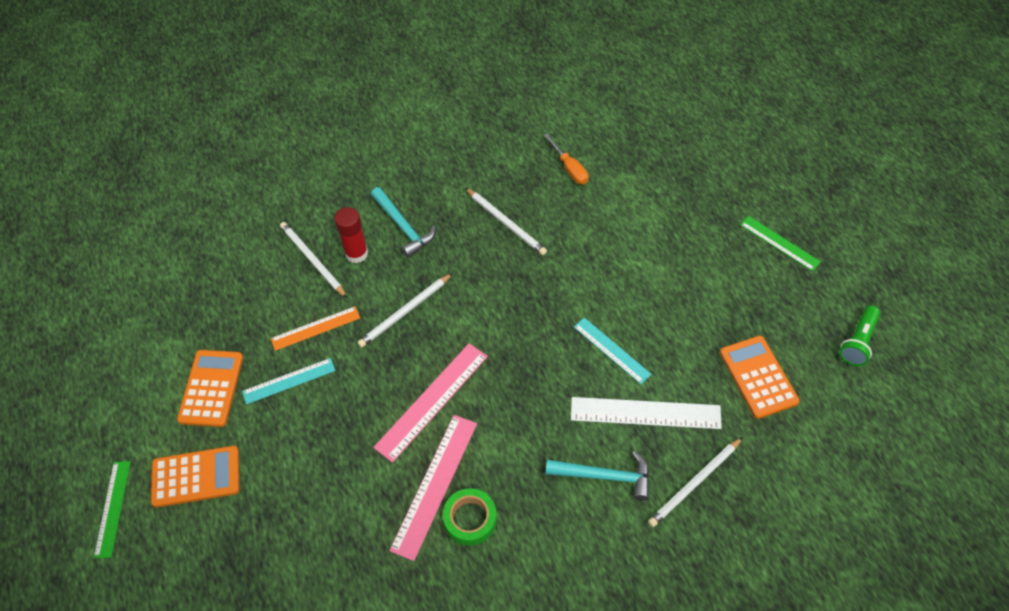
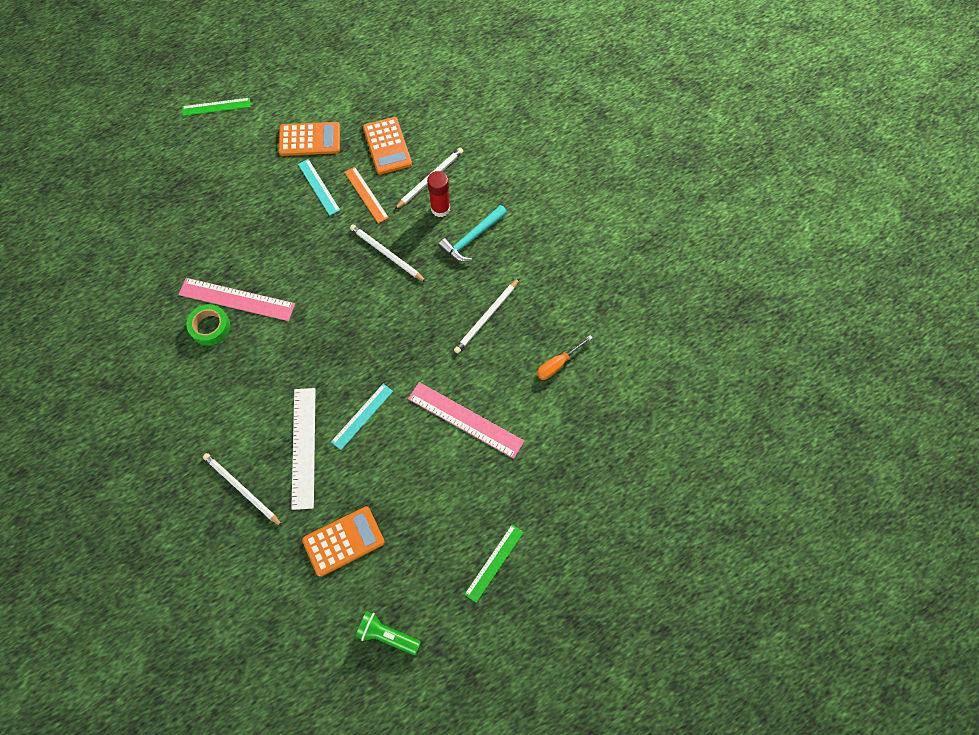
camera: 80 degrees right, 10 degrees up
(196, 476) = (240, 148): orange calculator -> orange calculator (387, 146)
(431, 401) = (307, 286): pink ruler -> pink ruler (465, 419)
(605, 476) = (246, 419): turquoise hammer -> none

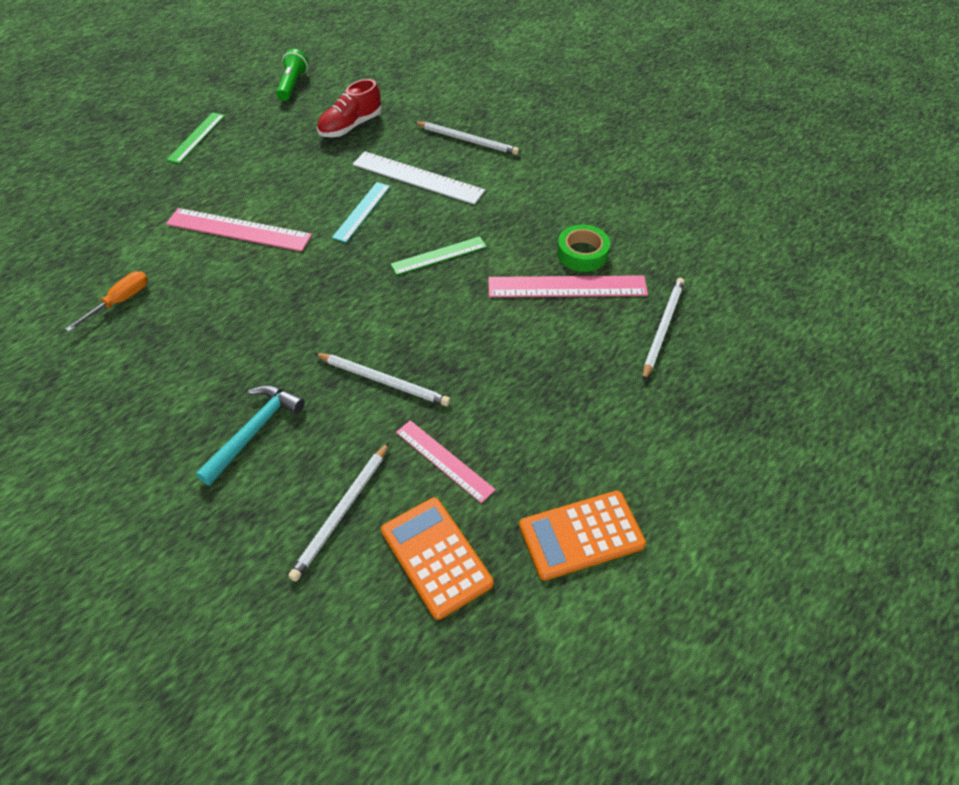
camera: 165 degrees right, 15 degrees down
(216, 107) = (784, 558): green ruler -> green ruler (439, 255)
(304, 447) = (417, 178): white ruler -> white ruler turned 45 degrees counterclockwise
(318, 187) = (527, 455): turquoise ruler -> none
(343, 541) = (350, 126): orange calculator -> red shoe
(366, 195) = (444, 460): orange ruler -> pink ruler
(387, 635) = (292, 85): green flashlight -> green flashlight turned 90 degrees counterclockwise
(440, 209) = (314, 465): red glue stick -> none
(486, 317) = (221, 333): white pencil -> white pencil (662, 328)

